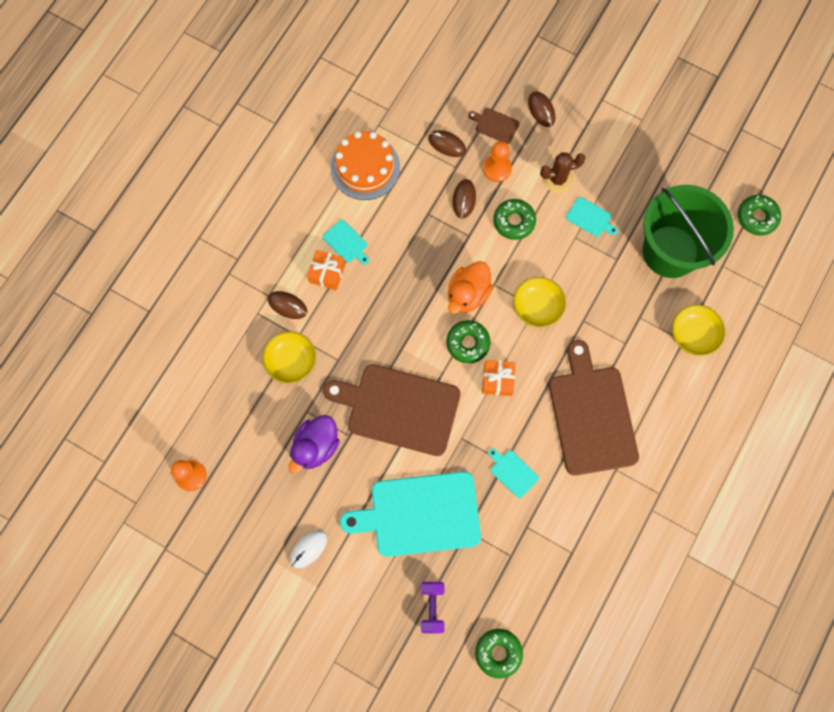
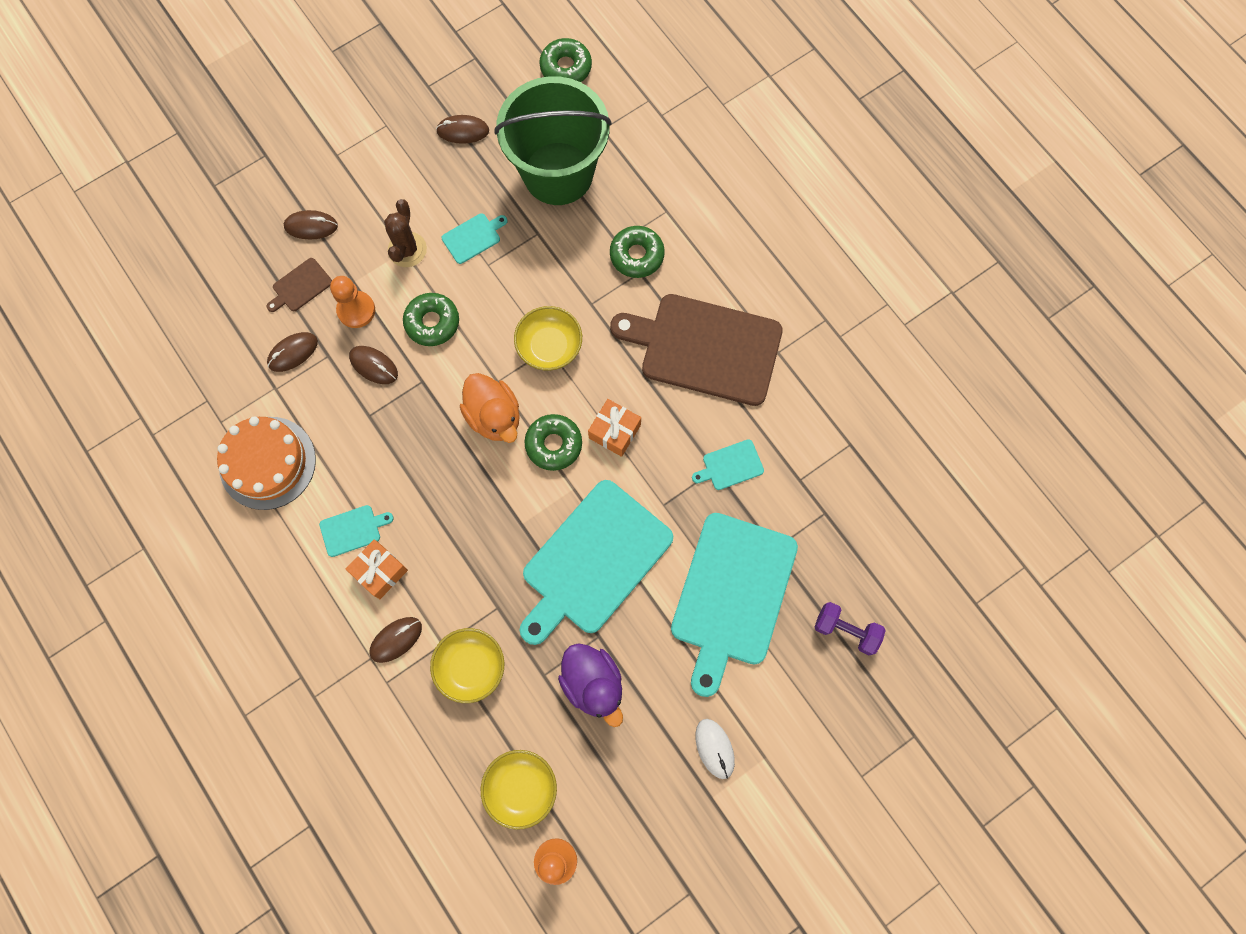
camera: 65 degrees left, 0 degrees up
(399, 408) = (593, 561): brown cutting board -> turquoise cutting board
(498, 653) = (928, 579): green donut -> green donut (637, 255)
(666, 172) = (463, 131): none -> brown mouse
(693, 334) = (665, 197): yellow bowl -> yellow bowl (521, 788)

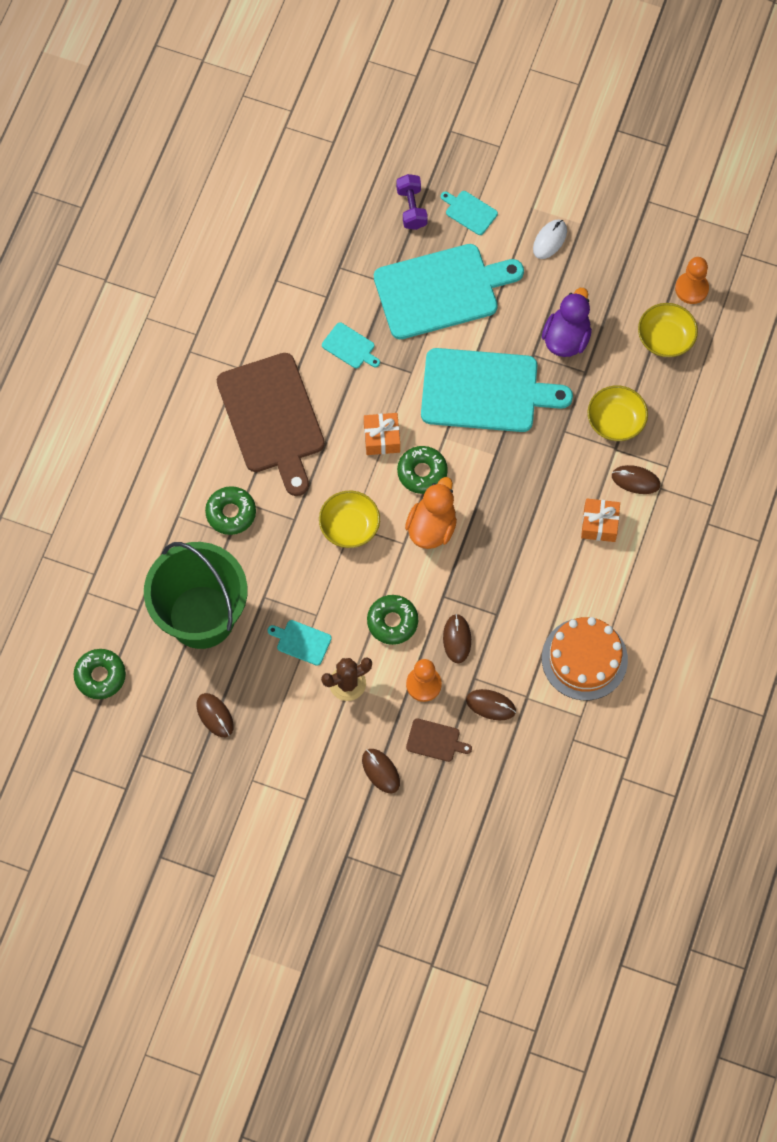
camera: 125 degrees left, 5 degrees down
(353, 530) = (585, 563): turquoise cutting board -> turquoise cutting board (469, 212)

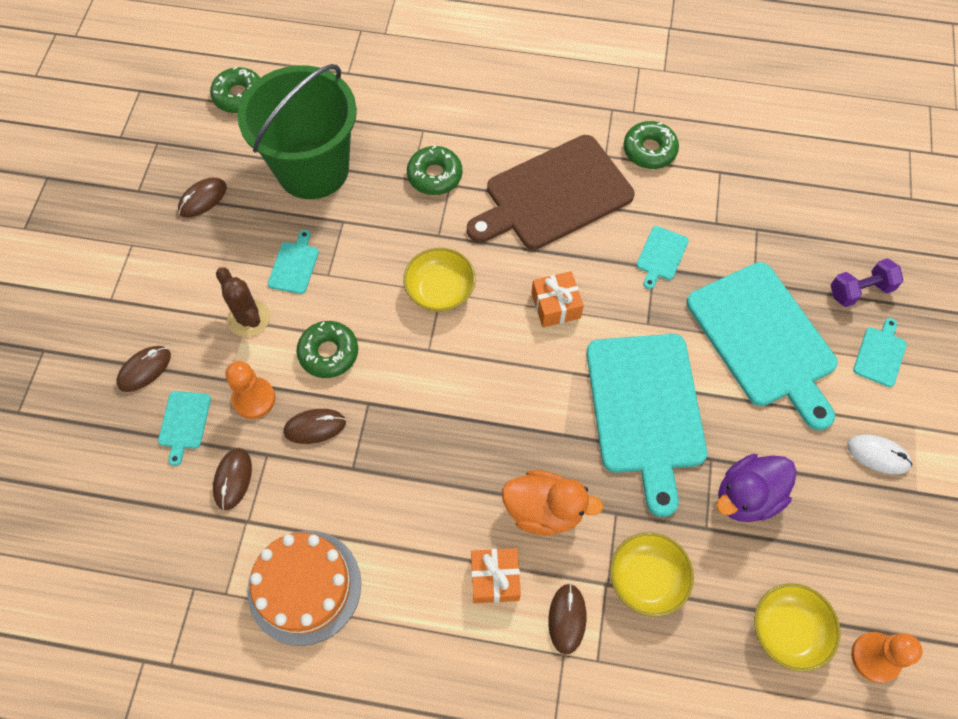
camera: 80 degrees right, 5 degrees down
(422, 472) = (522, 355): green donut -> green donut (649, 150)
(432, 527) = (454, 377): orange duck -> orange duck (544, 510)
(435, 740) = (184, 422): brown cutting board -> turquoise cutting board
(566, 338) = (747, 496): purple duck -> purple duck turned 135 degrees clockwise

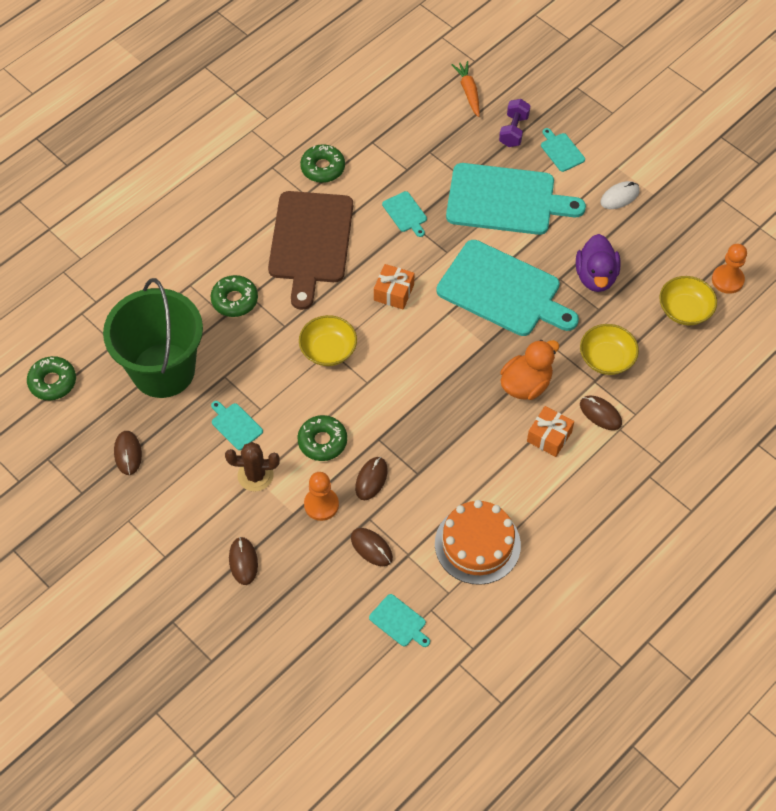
camera: 55 degrees left, 5 degrees down
(184, 422) = (305, 556): turquoise cutting board -> turquoise cutting board (399, 622)
(866, 217) = (468, 92): none -> orange carrot

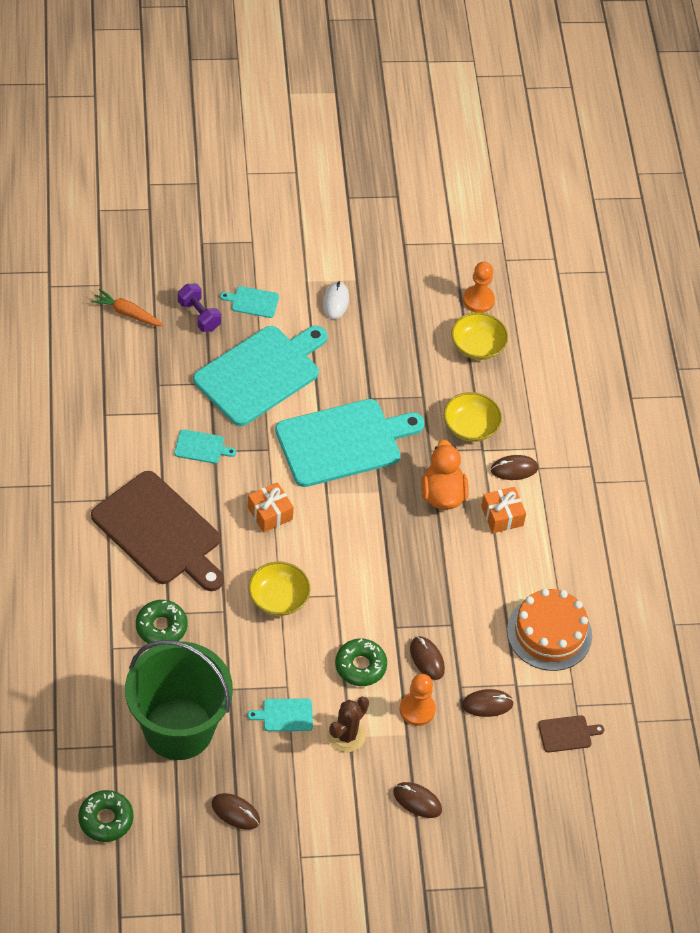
camera: 55 degrees left, 5 degrees down
(323, 168) = (93, 467): green donut -> none
(399, 622) = (567, 733): turquoise cutting board -> brown cutting board
(596, 276) = (392, 375): purple duck -> none

